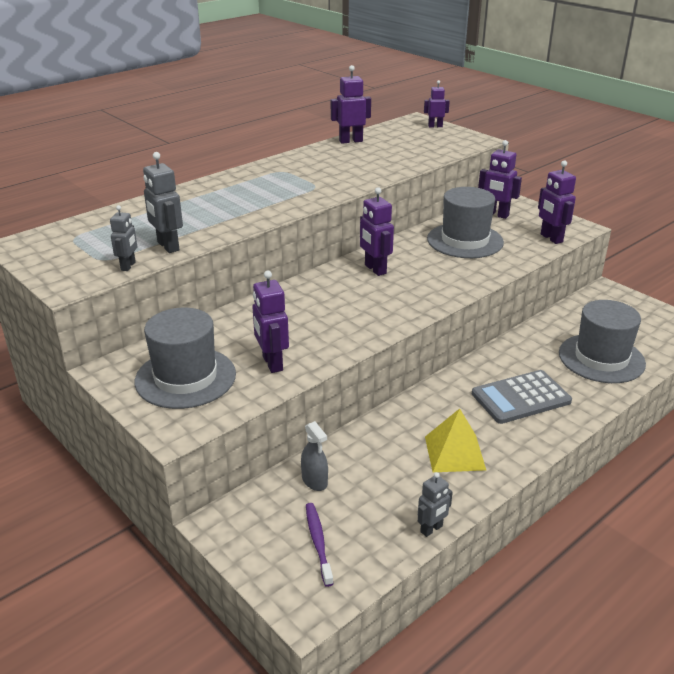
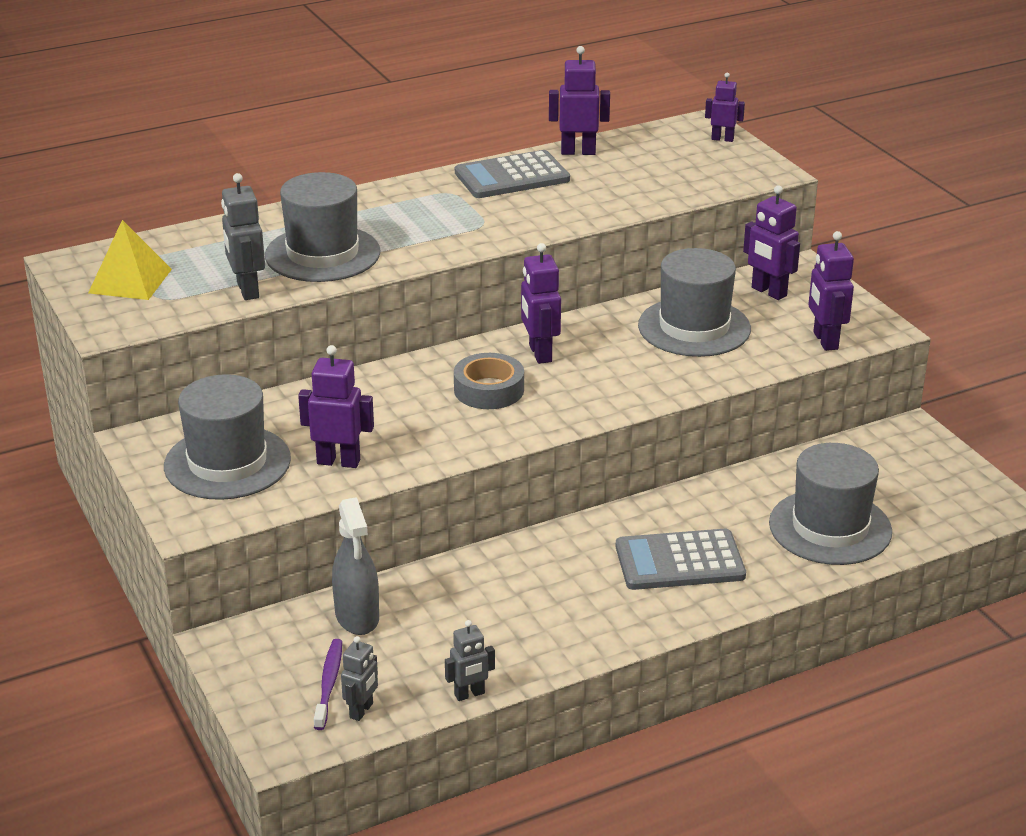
camera: 15 degrees right, 0 degrees up
(128, 266) = (188, 312): grey robot -> grey robot (362, 711)
(212, 216) = (322, 254): none -> grey hat
(272, 363) = (338, 461): purple robot -> purple robot turned 105 degrees clockwise
(314, 481) = (357, 616): grey spray bottle -> grey spray bottle, size x1.52
(317, 158) = (512, 176): none -> grey calculator
(354, 297) = (489, 390): none -> grey tape
(454, 453) = (549, 614): yellow pyramid -> yellow pyramid (130, 281)

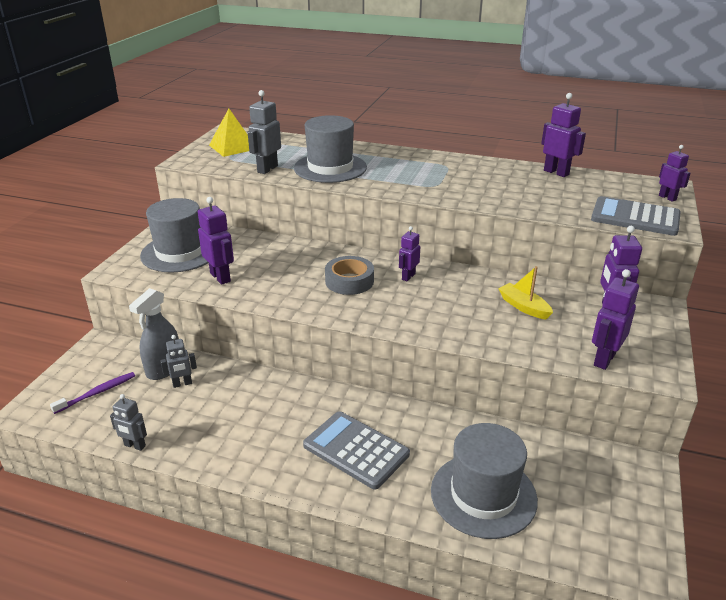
camera: 45 degrees right, 0 degrees up
(362, 711) = (83, 417): grey robot -> grey robot (182, 384)
(512, 176) = (494, 170): grey calculator -> grey calculator (635, 217)
(539, 353) = (408, 276): purple robot -> purple robot, size x0.64
(694, 327) = (523, 307): grey hat -> yellow boat

